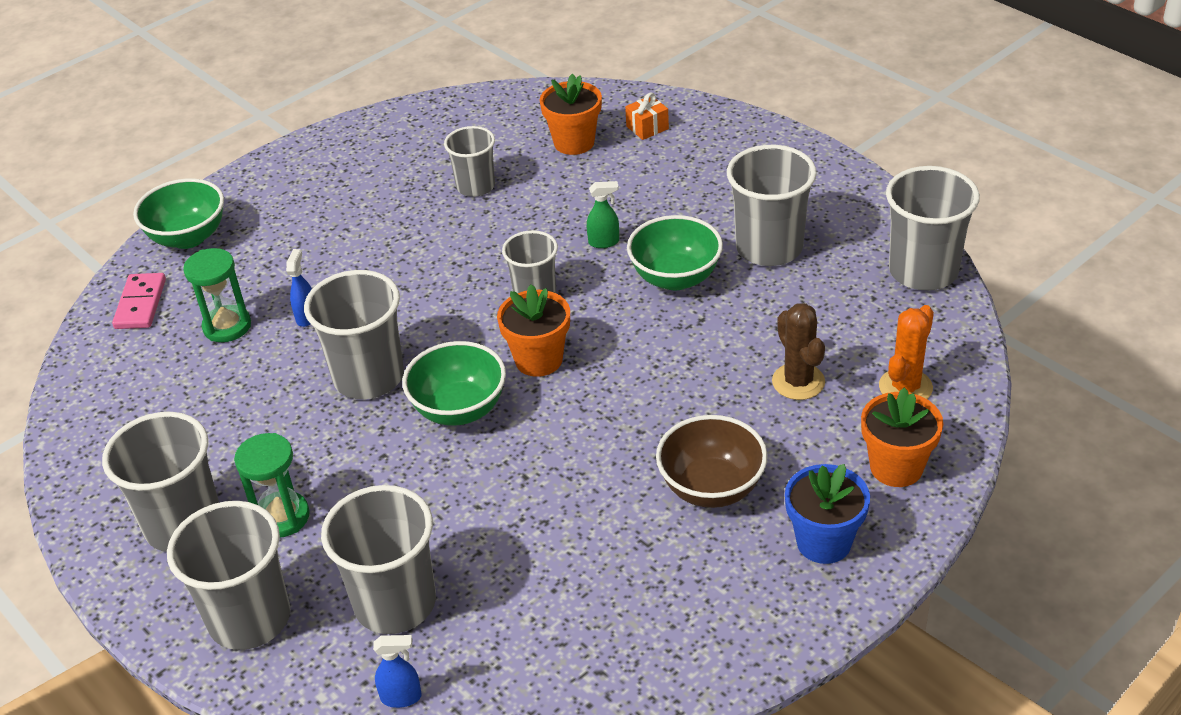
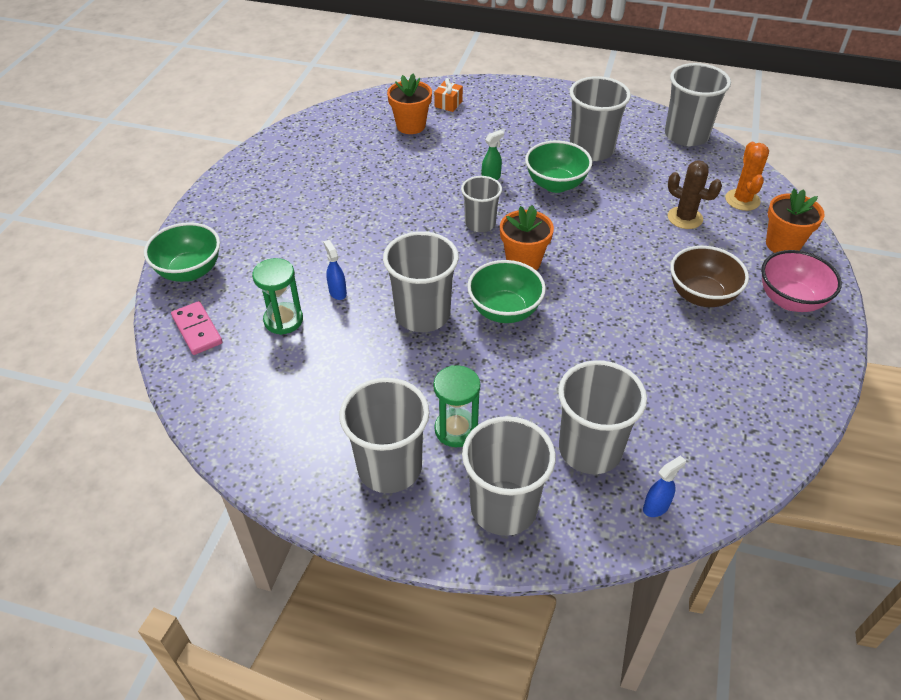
camera: 35 degrees left, 5 degrees up
(475, 186) = (372, 171): grey cup -> none
(824, 542) = (790, 300): blue flower pot -> pink bowl

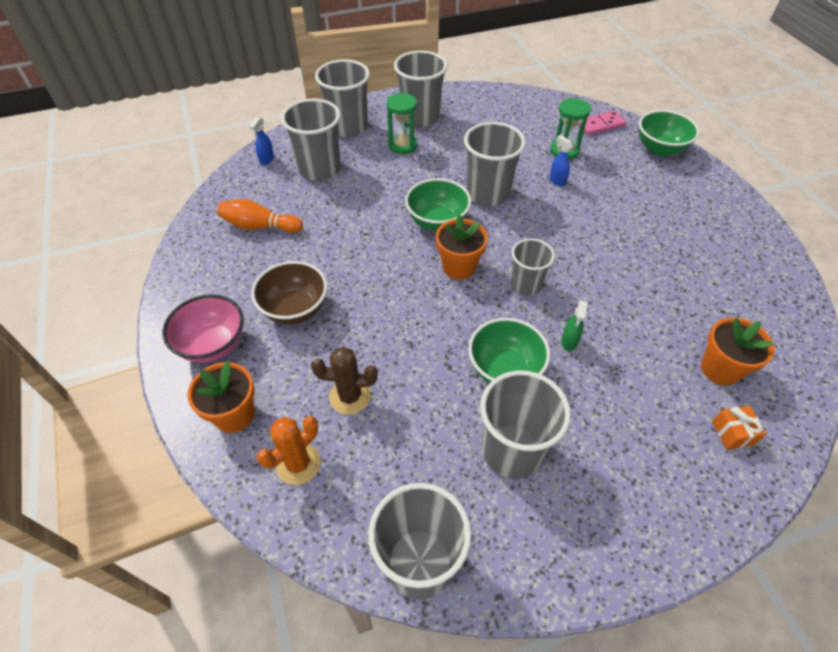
camera: 145 degrees right, 5 degrees up
(197, 330) = (601, 125): pink domino -> pink domino turned 45 degrees counterclockwise
(337, 292) = (557, 181): blue spray bottle -> blue spray bottle turned 150 degrees counterclockwise
(705, 401) = (260, 226): none -> orange bowling pin
(742, 200) = (298, 464): orange cactus -> orange cactus turned 75 degrees clockwise

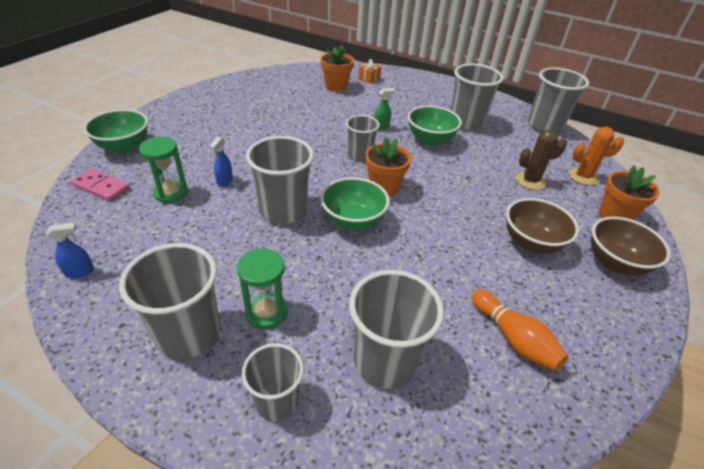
camera: 135 degrees left, 10 degrees down
(213, 345) = (615, 263): pink bowl -> brown bowl
(266, 160) = (434, 440): blue spray bottle -> blue spray bottle (80, 272)
(348, 127) = (277, 401): grey cup -> grey cup, size x0.62
(350, 396) = (530, 181): brown cactus -> brown cactus turned 60 degrees counterclockwise

